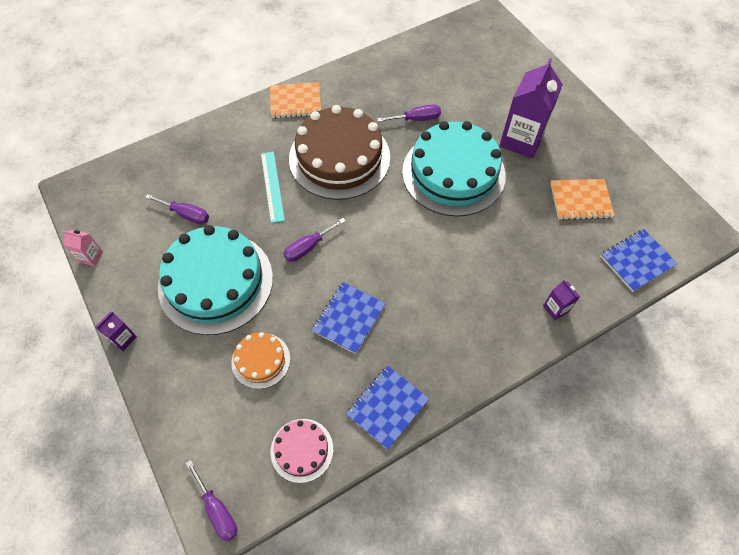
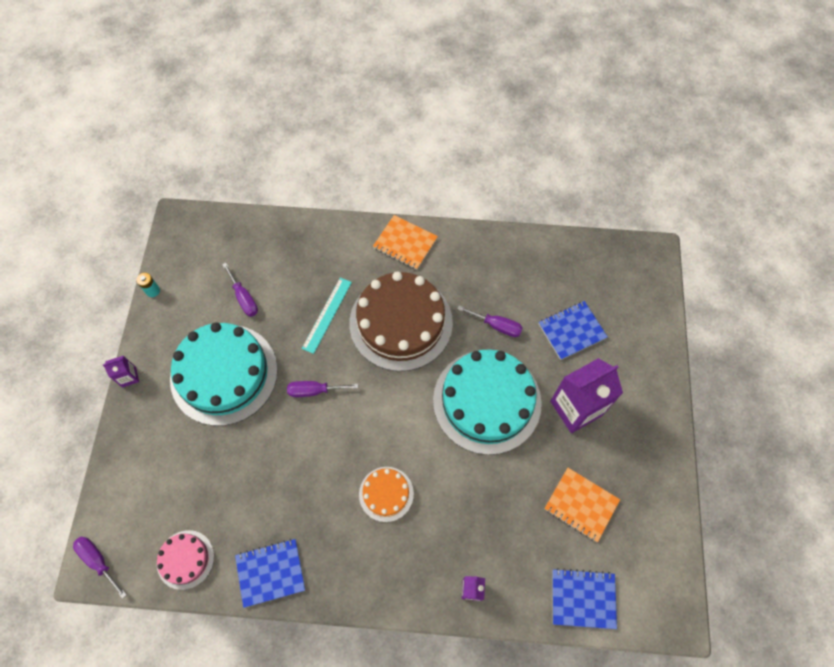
camera: 35 degrees right, 5 degrees up
(91, 257) = (153, 291): pink carton -> turquoise battery
(217, 510) = (98, 561): purple screwdriver -> purple screwdriver turned 135 degrees clockwise
(261, 360) = (209, 464): orange cake -> orange cake (386, 494)
(349, 318) = (298, 476): blue notebook -> blue notebook (571, 331)

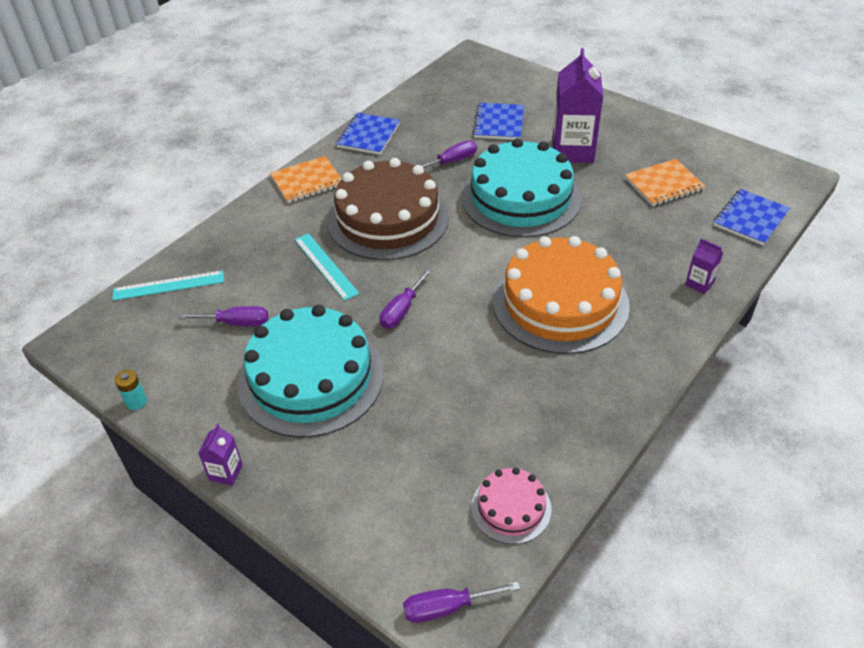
camera: 55 degrees left, 20 degrees down
(252, 235) = (168, 285): none -> turquoise ruler
(270, 572) = (581, 431): blue notebook -> blue notebook (368, 135)
(386, 494) = (560, 302): orange cake -> orange cake, size x2.08

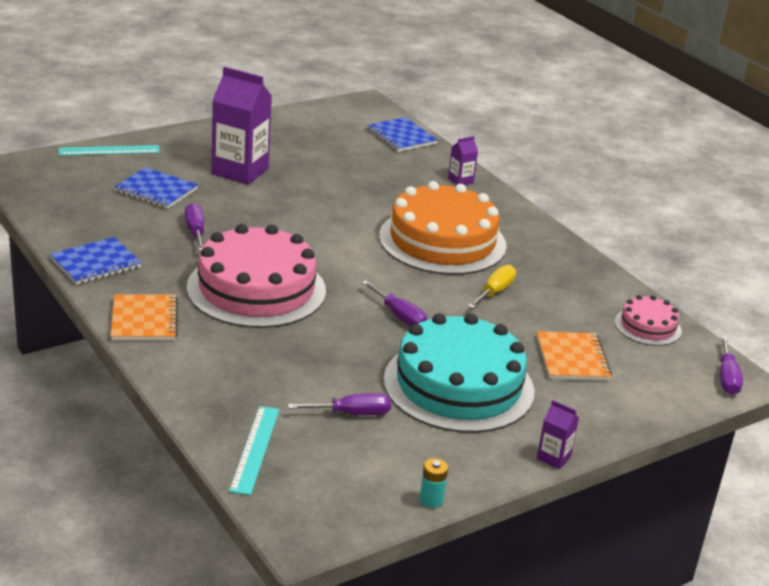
camera: 75 degrees left, 15 degrees down
(236, 323) = (352, 414): purple screwdriver -> purple screwdriver turned 60 degrees clockwise
(325, 266) = (302, 341): turquoise ruler -> turquoise ruler (109, 150)
(368, 135) = (96, 263): blue notebook -> blue notebook turned 75 degrees counterclockwise
(388, 218) = (256, 289): brown cake -> pink cake
(491, 364) = (495, 292): none -> yellow screwdriver
(520, 197) = (287, 215): turquoise cake -> none
(664, 184) = (328, 151): orange notebook -> orange notebook (572, 358)

